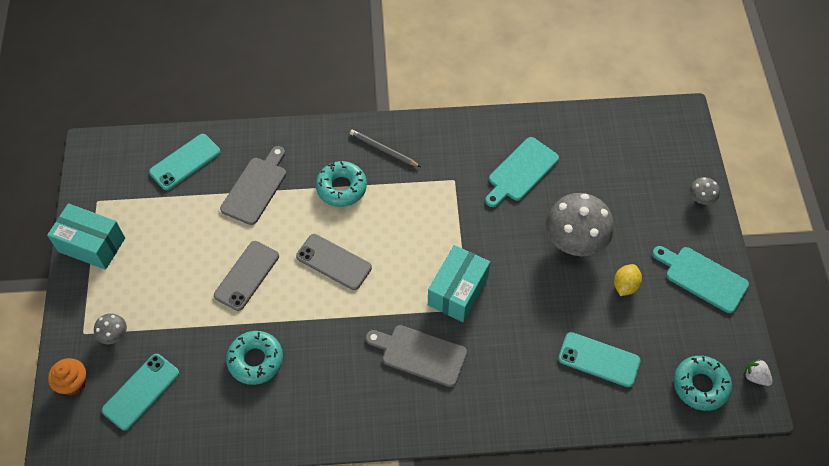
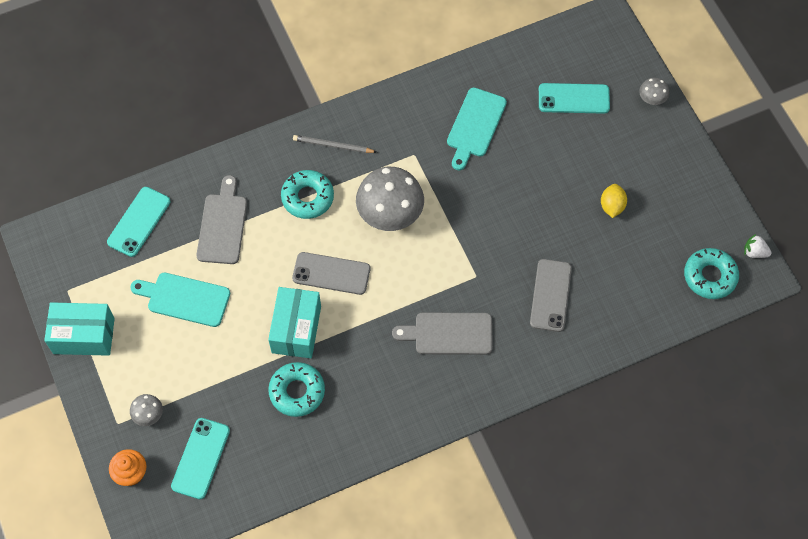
camera: 20 degrees left, 5 degrees up
(247, 275) = (252, 314): grey phone -> grey phone (550, 295)
(457, 291) = (460, 262): turquoise box -> turquoise box (296, 329)
(575, 240) = (550, 177): grey mushroom -> grey mushroom (390, 213)
(599, 359) = (612, 283): turquoise phone -> turquoise phone (574, 99)
(702, 277) = (679, 175): turquoise cutting board -> turquoise cutting board (185, 299)

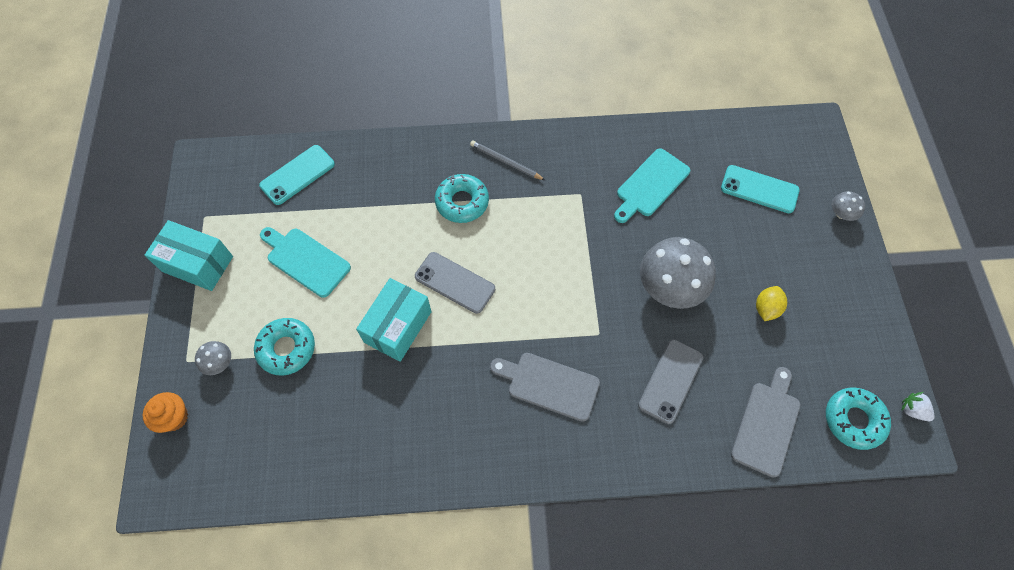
camera: 20 degrees right, 0 degrees up
(200, 458) = (247, 427): turquoise phone -> none
(223, 225) = (372, 202): grey cutting board -> grey cutting board (767, 424)
(297, 392) = (371, 391): turquoise donut -> turquoise donut (286, 349)
(390, 213) = (535, 242): grey mushroom -> grey mushroom (670, 286)

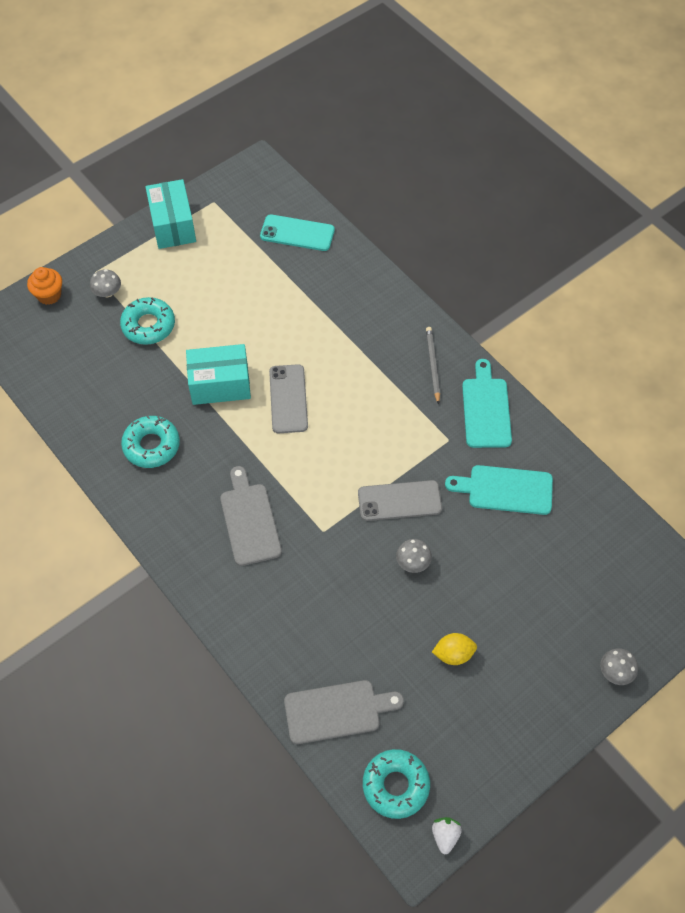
camera: 55 degrees right, 5 degrees down
(305, 260) = (228, 288): turquoise cutting board -> turquoise cutting board (486, 409)
(462, 202) = (366, 358): turquoise donut -> turquoise donut (151, 446)
(670, 286) = (413, 562): grey mushroom -> grey mushroom, size x0.46
(670, 381) = (321, 611): grey phone -> grey phone (399, 501)
(759, 189) = (580, 584): turquoise phone -> none

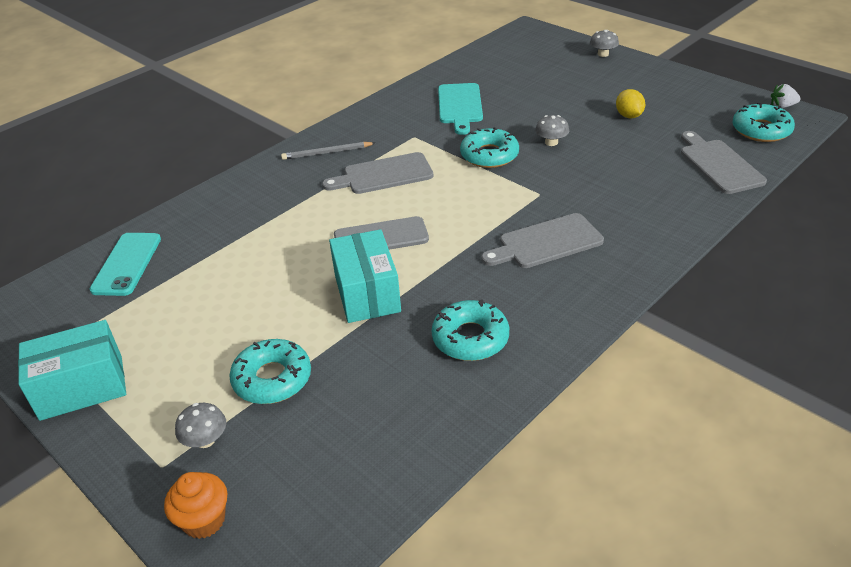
camera: 95 degrees left, 20 degrees down
(384, 408) = (383, 175): none -> grey cutting board
(399, 501) = (489, 155): grey phone -> turquoise donut
(486, 409) = (375, 121): turquoise cutting board -> none

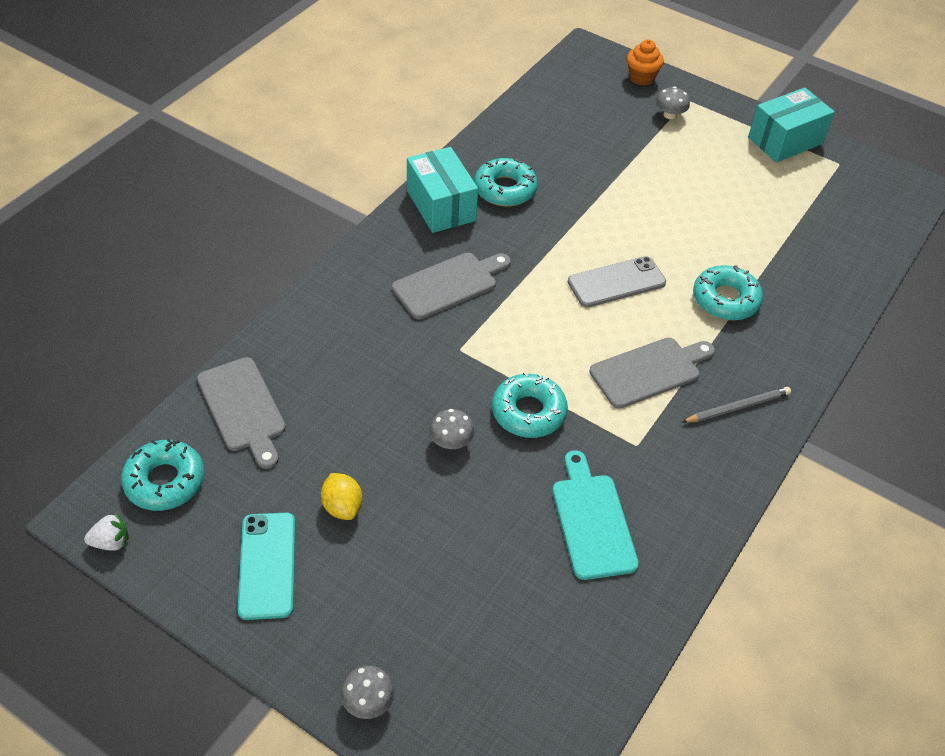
camera: 165 degrees right, 10 degrees up
(127, 264) = (846, 241): turquoise phone -> turquoise phone (267, 565)
(272, 379) = (647, 153): turquoise donut -> turquoise donut (725, 300)
(367, 293) = (605, 223): turquoise box -> turquoise box (441, 205)

